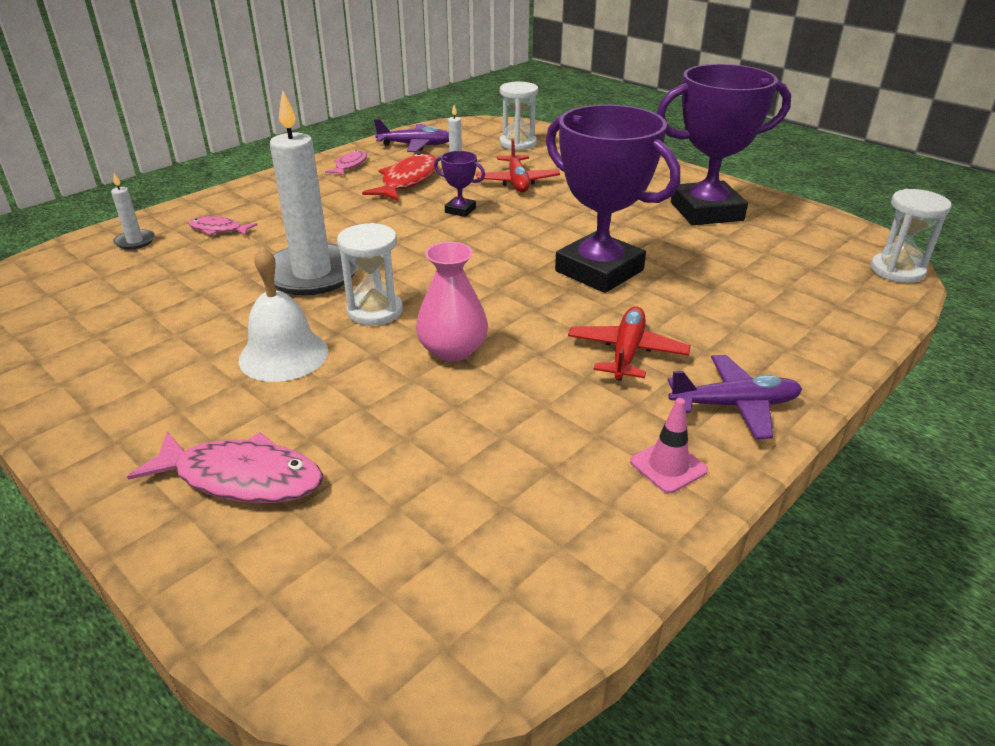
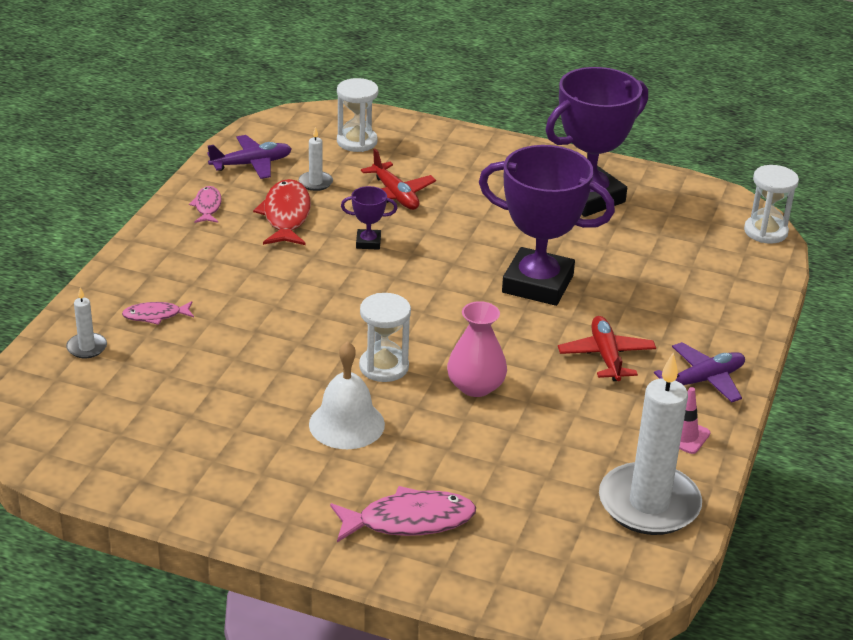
camera: 25 degrees left, 0 degrees up
(312, 274) = (295, 343): white candle -> white candle (649, 504)

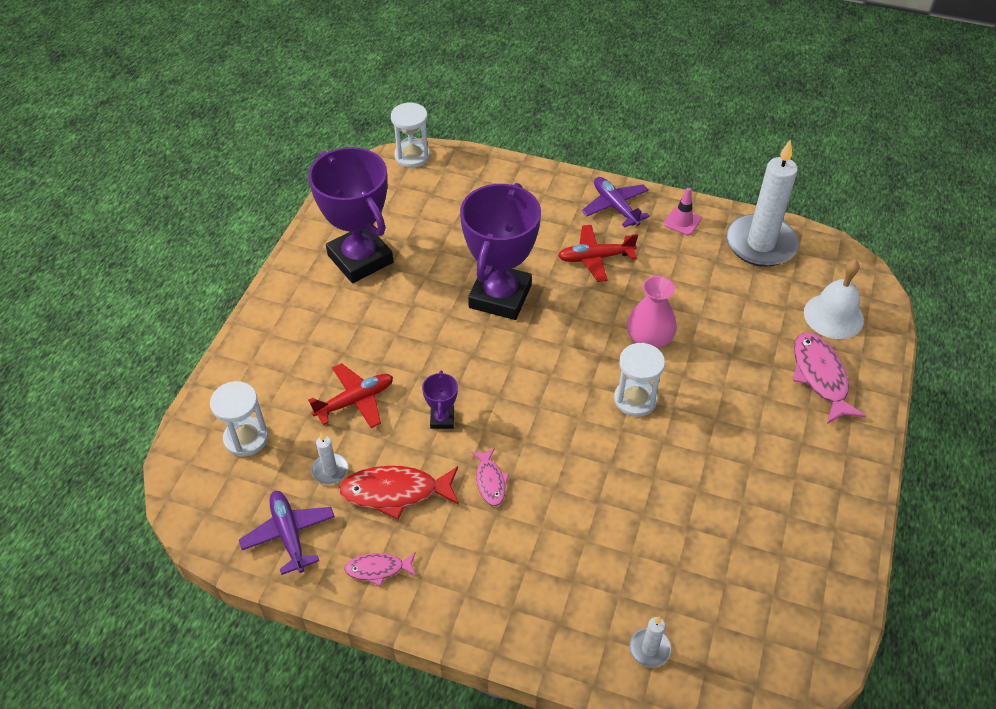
camera: 90 degrees left, 15 degrees up
(155, 316) = (586, 592): pink fish -> pink fish (490, 481)
(346, 424) = (717, 422): white bell -> white bell (833, 316)

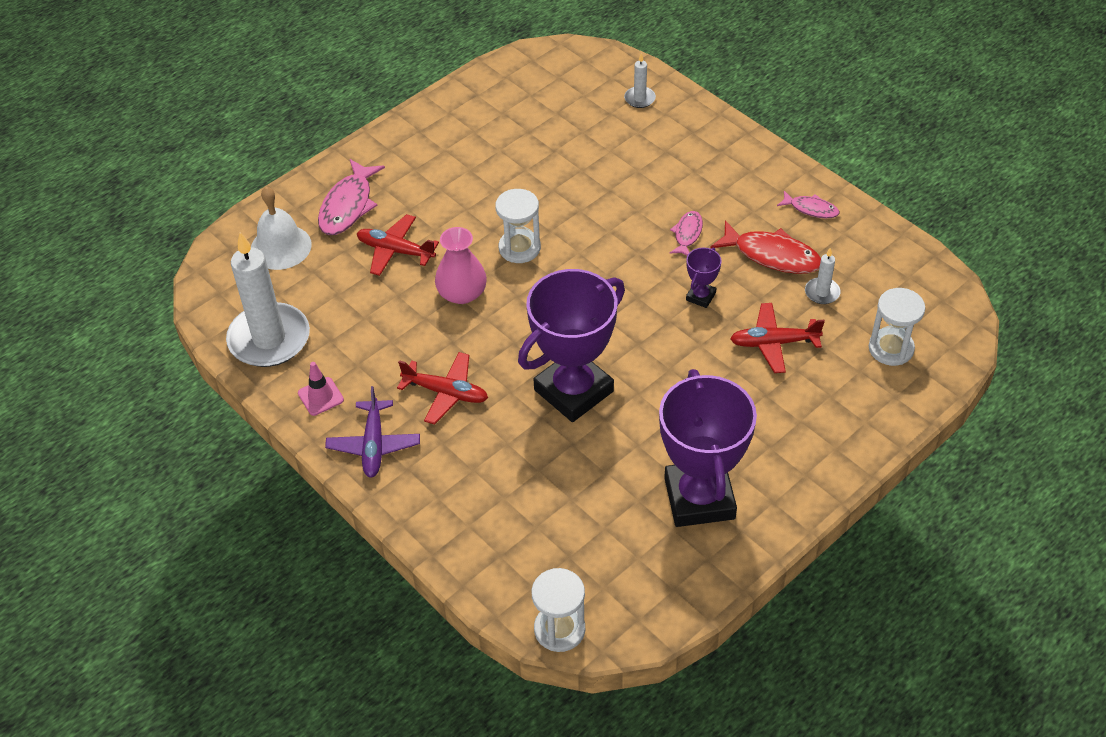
camera: 150 degrees left, 0 degrees up
(289, 534) = (875, 257): purple plane -> none
(738, 352) = (395, 251): none -> red plane

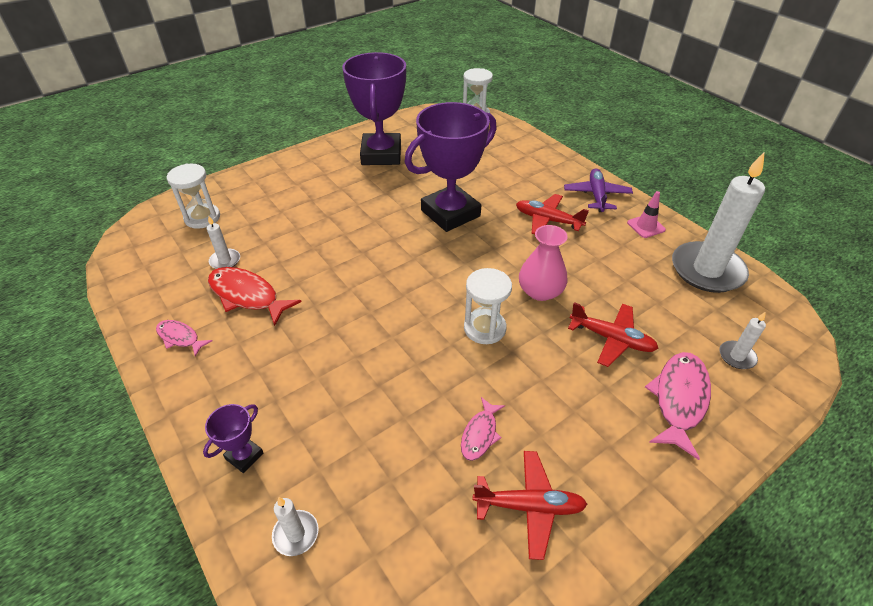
camera: 175 degrees left, 5 degrees down
(281, 247) = (737, 356): white bell -> white candle
(687, 234) = (315, 325): pink fish -> pink fish (480, 434)
(700, 296) = (328, 267): purple trophy -> purple trophy (244, 456)
(773, 343) = (287, 229): red plane -> red plane (529, 506)

